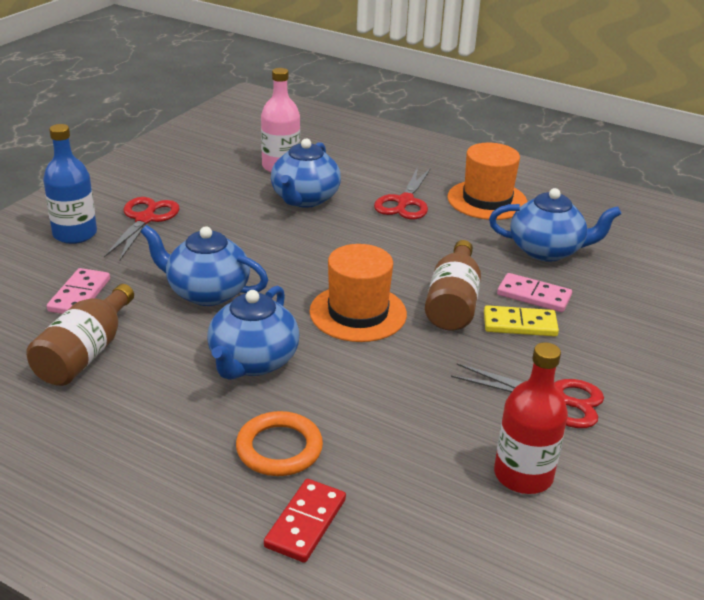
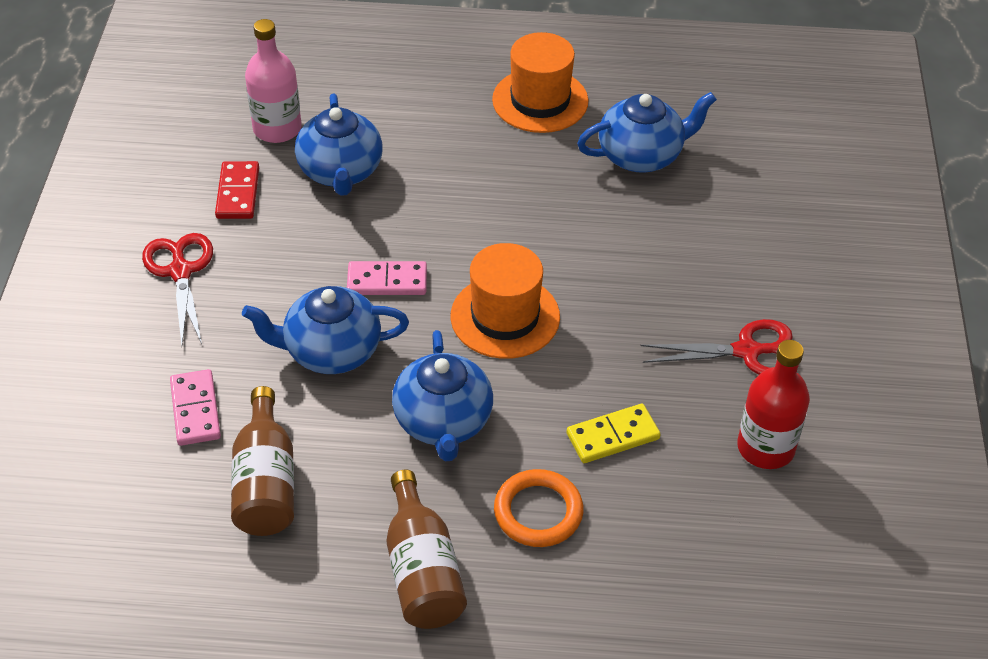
camera: 25 degrees left, 15 degrees up
(75, 234) = (116, 325): blue bottle -> none
(305, 523) = (613, 579): red domino -> red domino (237, 193)
(405, 202) = (454, 136): red scissors -> none
(453, 303) = (590, 266): brown bottle -> brown bottle (422, 571)
(520, 324) = (669, 269): yellow domino -> yellow domino (613, 436)
(534, 295) = (662, 225): pink domino -> pink domino (387, 281)

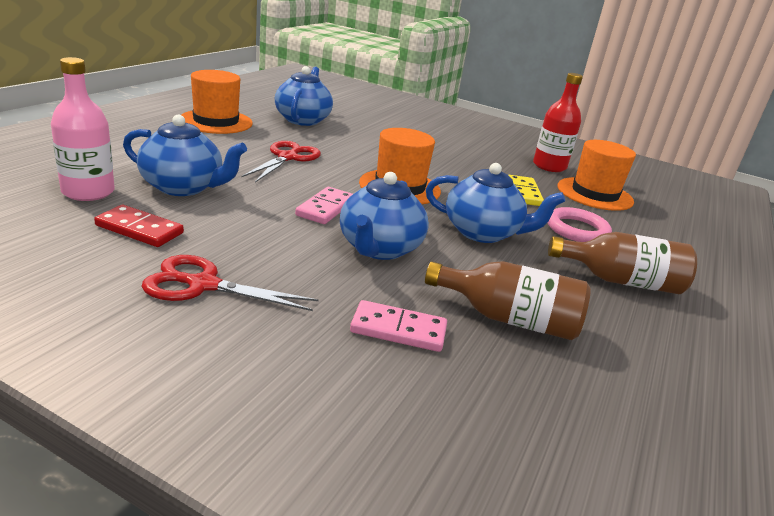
camera: 70 degrees left, 20 degrees down
(538, 512) = (577, 230): orange ring -> pink ring
(699, 519) = (594, 194): none -> orange hat
(747, 351) = (478, 148): red scissors -> red scissors (288, 157)

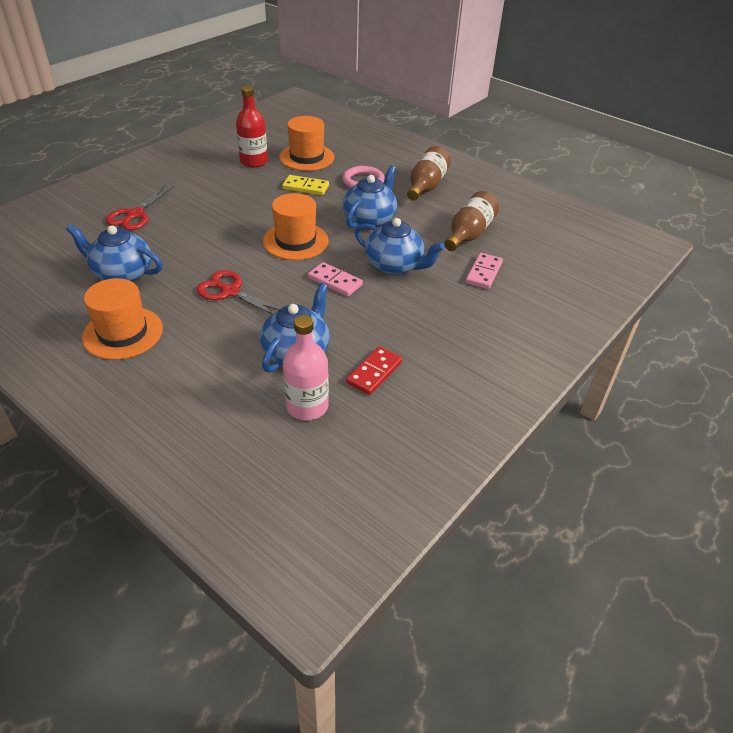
camera: 75 degrees left, 15 degrees up
(203, 285) = (447, 341): red scissors -> red scissors (135, 215)

